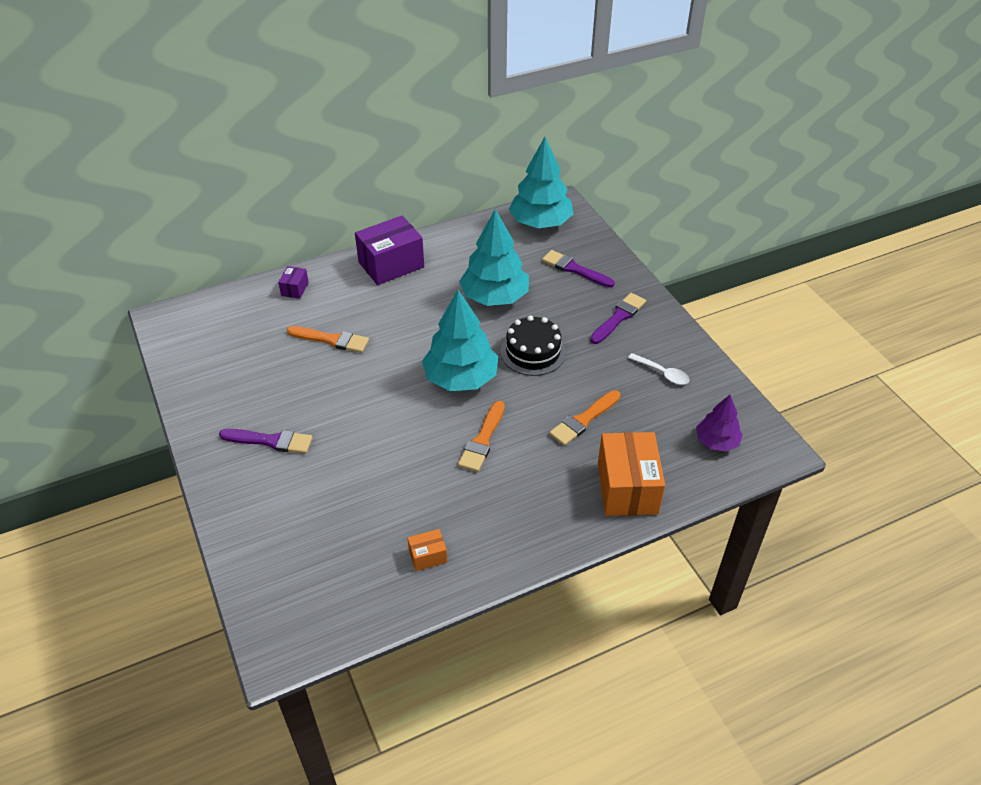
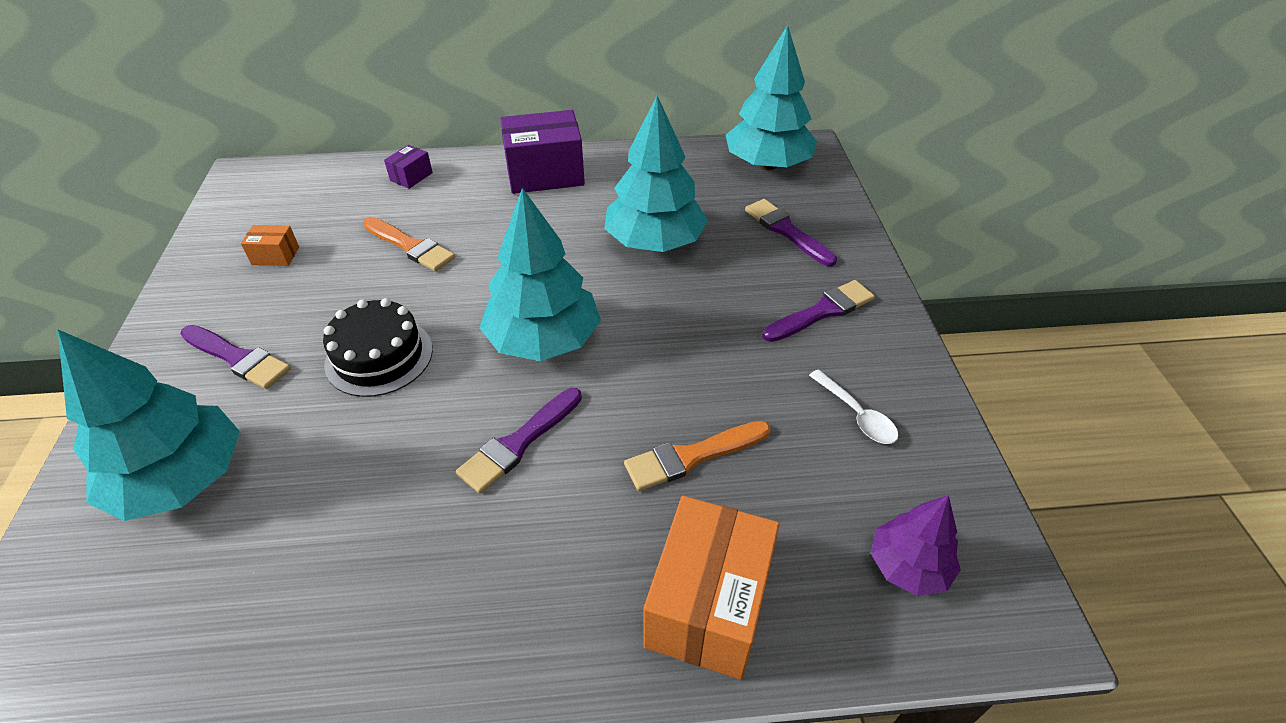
camera: 20 degrees right, 0 degrees up
(294, 516) = (181, 480): none -> turquoise tree
(428, 556) = (313, 619): orange box -> orange box (275, 256)
(482, 440) = (519, 443): orange brush -> purple brush
(533, 352) = (668, 329): black cake -> black cake (379, 356)

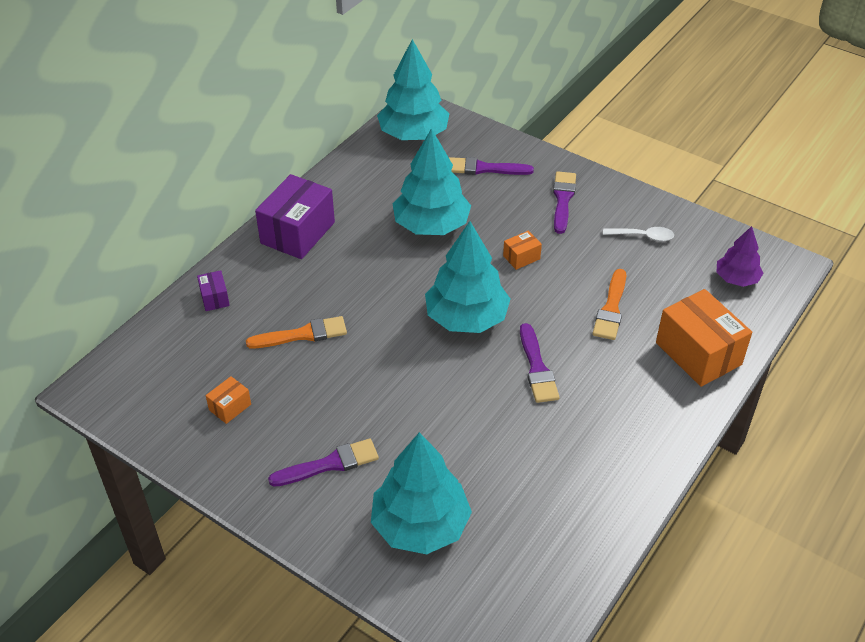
camera: 50 degrees left, 0 degrees up
(379, 356) = (402, 396): black cake -> none
(687, 330) = (521, 257): none -> orange box

